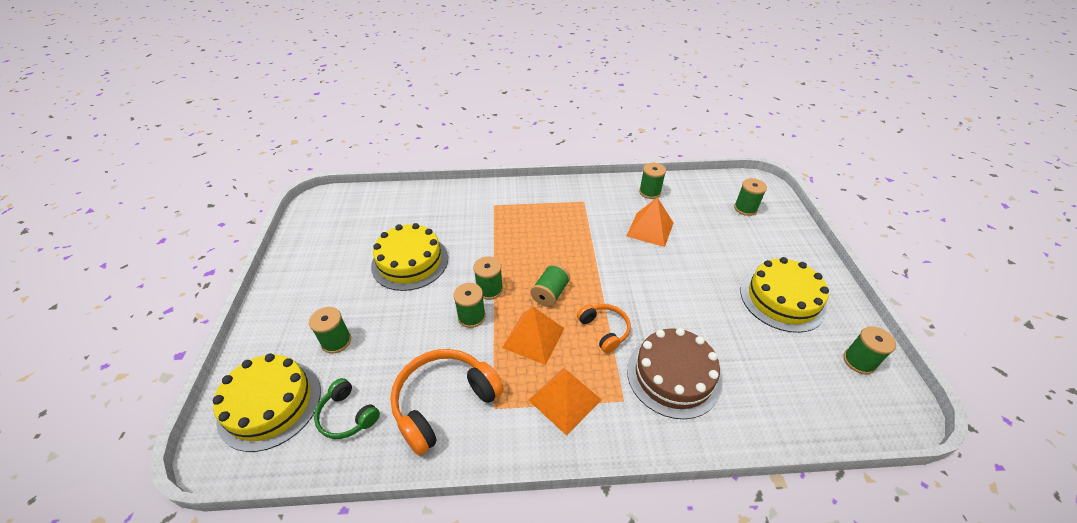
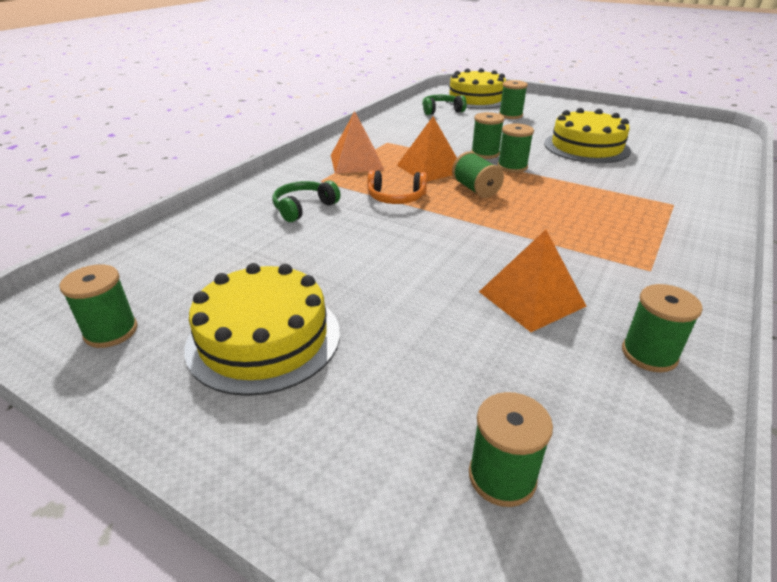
camera: 125 degrees right, 10 degrees down
(444, 402) = (413, 131): orange headphones -> none
(673, 375) = (304, 208): brown cake -> green headphones

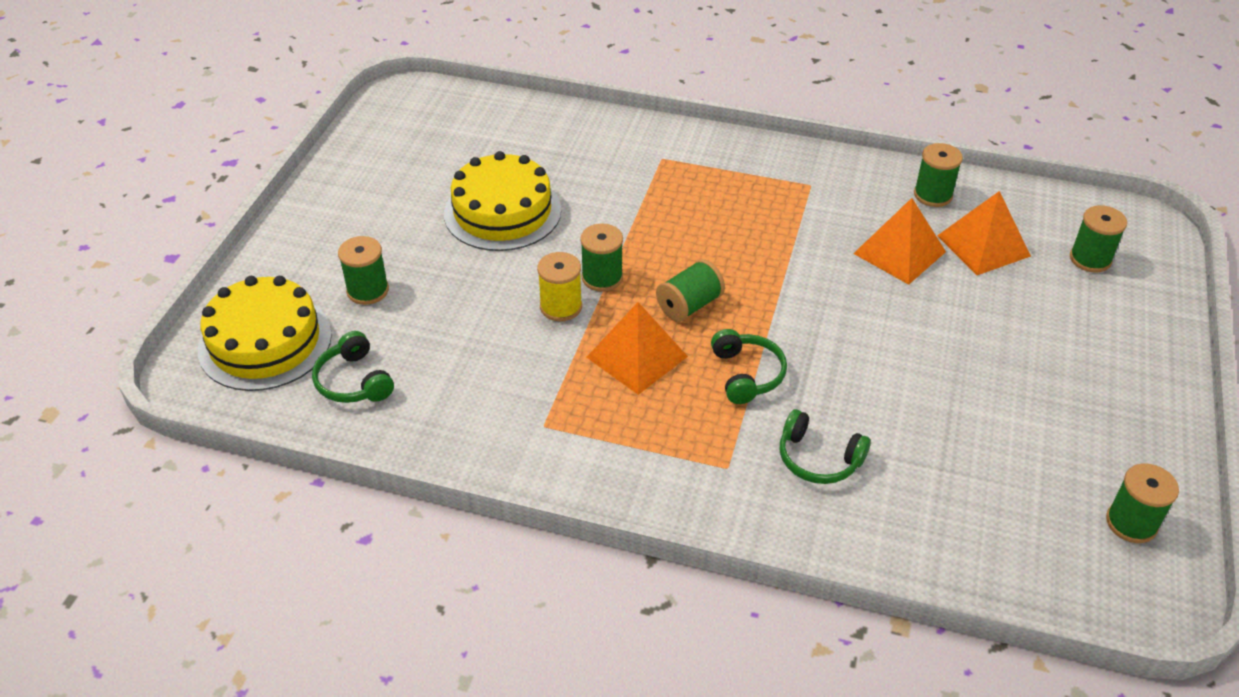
camera: 105 degrees left, 10 degrees up
(264, 338) = (1061, 407): yellow cake -> none
(356, 162) = (644, 443): orange pyramid -> orange pyramid (983, 246)
(396, 198) = (746, 374): orange headphones -> green headphones
(485, 154) = (561, 307): green spool -> yellow spool

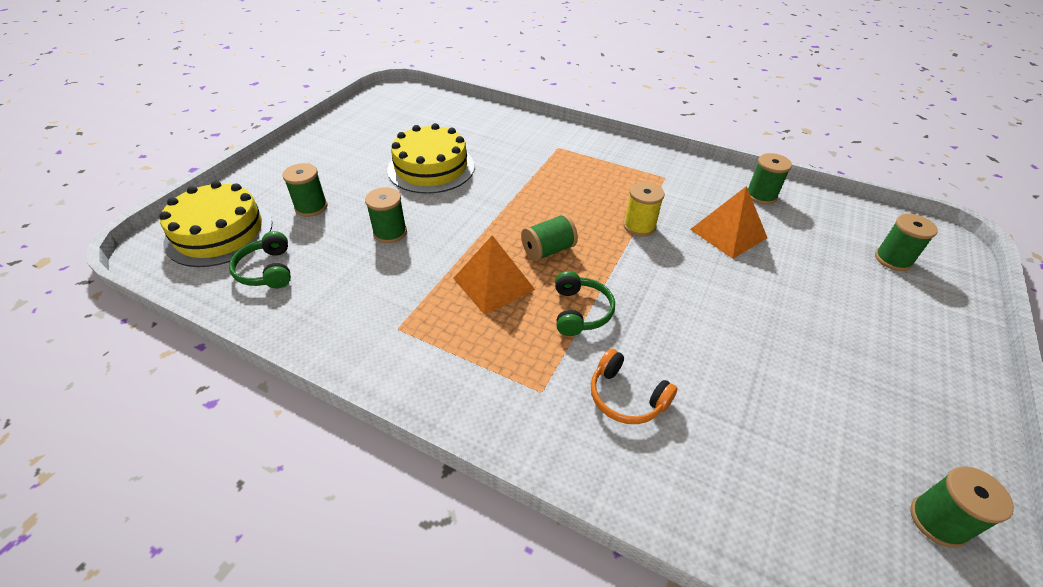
camera: 10 degrees right, 0 degrees up
(561, 307) = (447, 238): yellow spool -> yellow spool (639, 226)
(602, 278) = (487, 221): green spool -> green spool (390, 232)
(818, 458) = (626, 397): green headphones -> orange headphones
(983, 246) = (799, 237): orange pyramid -> none

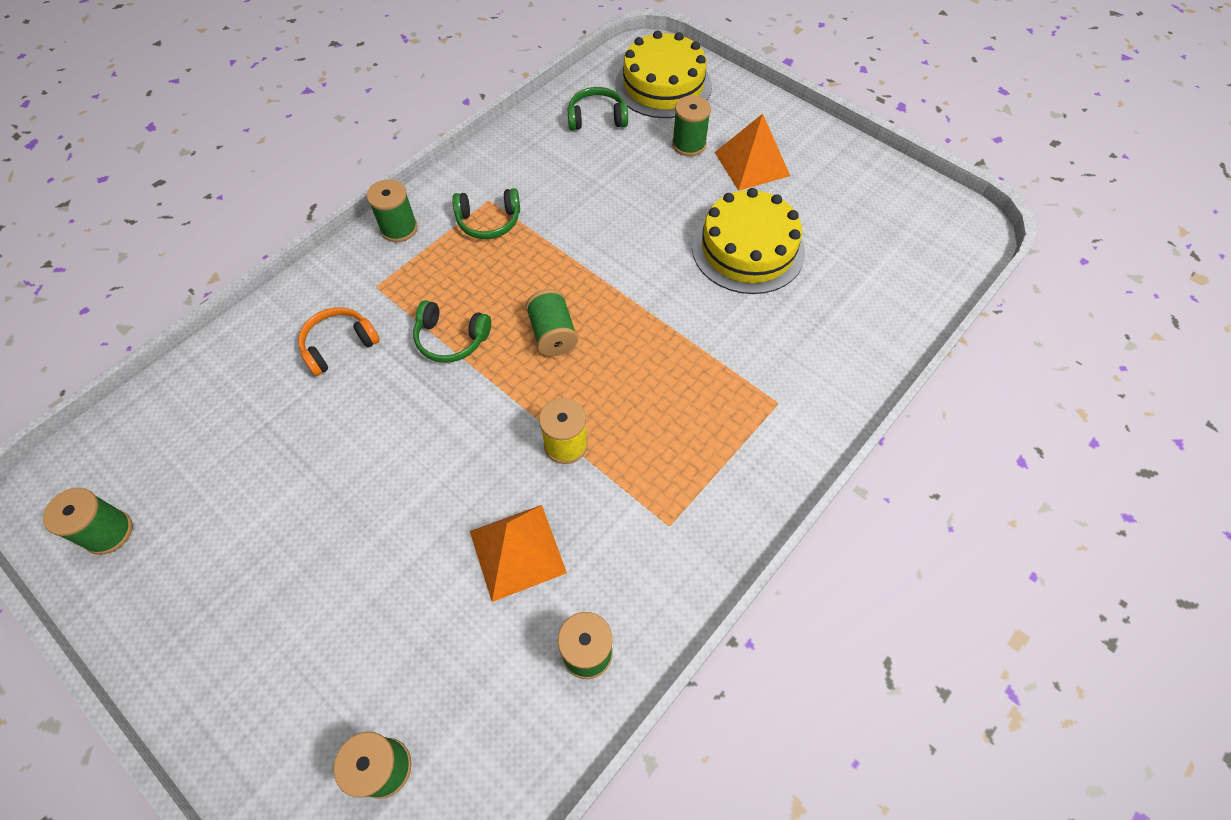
camera: 105 degrees right, 15 degrees up
(390, 232) = (626, 203): green spool -> green spool (399, 228)
(429, 321) = (489, 221): none -> green headphones
(493, 284) = (518, 276): orange pyramid -> orange pyramid (751, 164)

